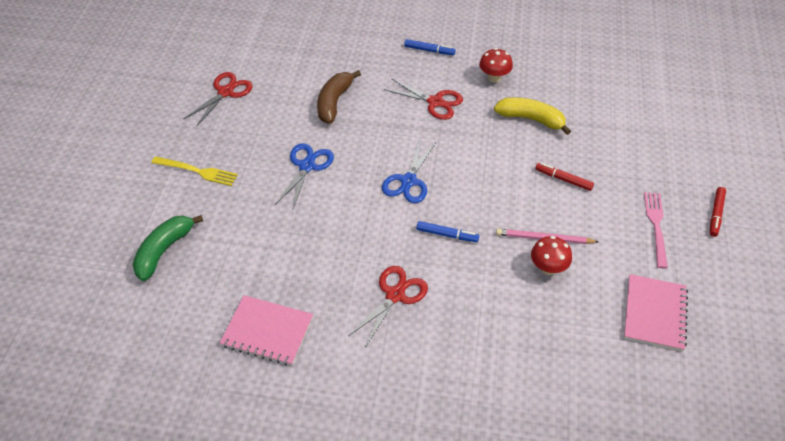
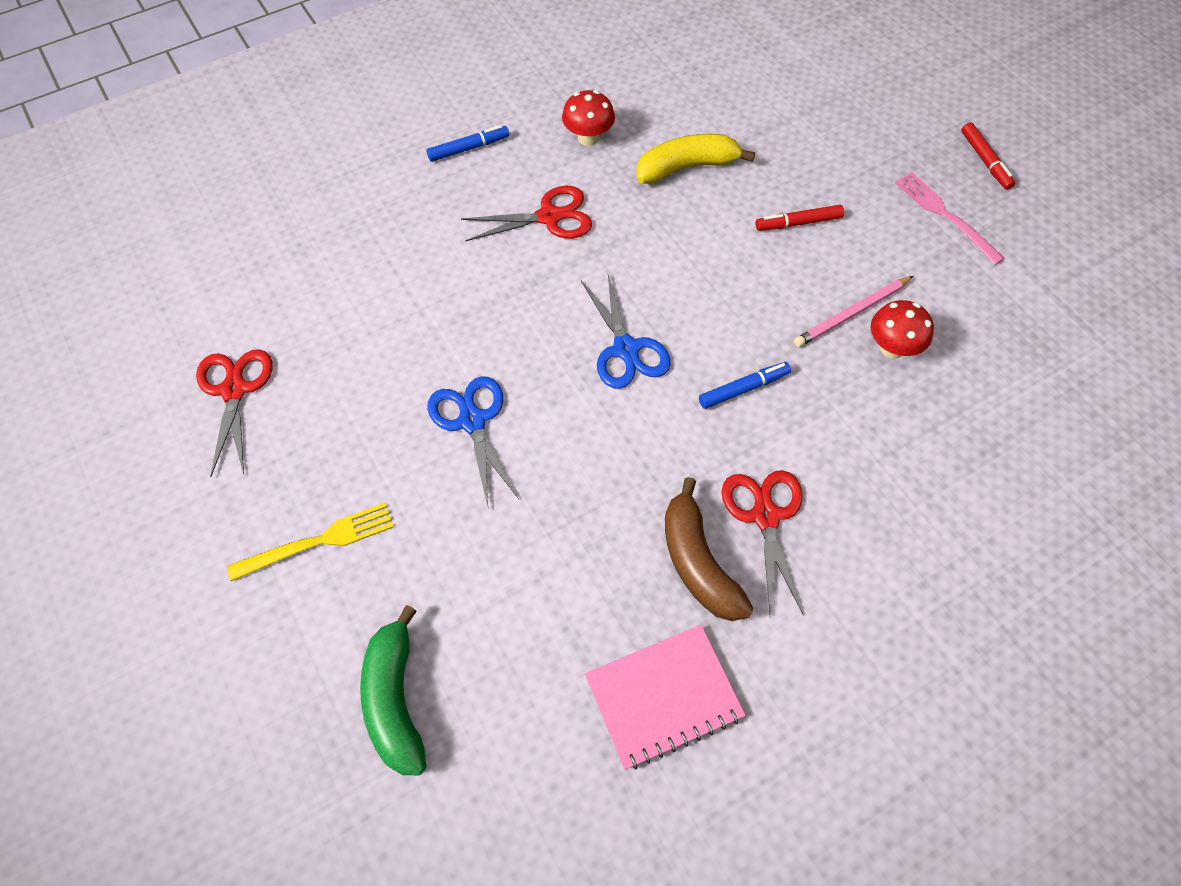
camera: 40 degrees left, 10 degrees up
(334, 102) = (414, 302): brown banana -> brown banana (698, 562)
(654, 313) = (1043, 322): pink notebook -> none

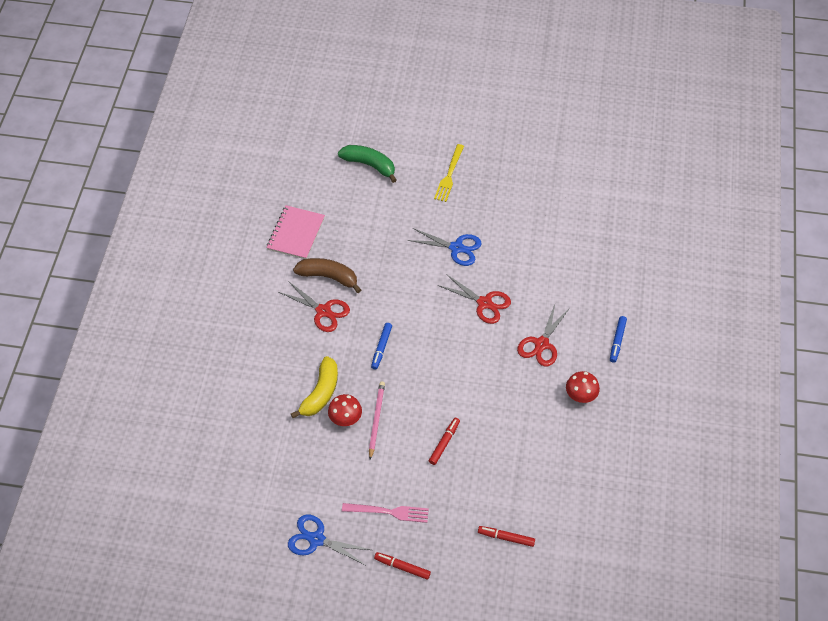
camera: 130 degrees right, 5 degrees down
(234, 390) = (544, 183): red scissors -> red scissors (484, 303)
(626, 349) = (440, 321): blue scissors -> blue scissors (316, 539)
(687, 167) = (522, 424): yellow banana -> yellow banana (320, 393)
(840, 99) = (506, 538): none -> red marker

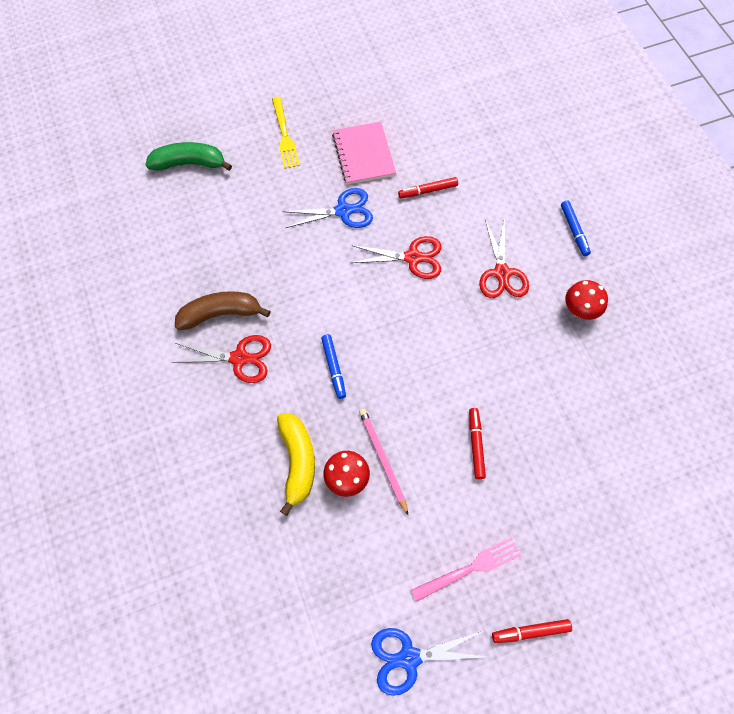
camera: 30 degrees left, 10 degrees up
(296, 233) = (151, 281): pink notebook -> pink notebook (363, 154)
(506, 538) = (617, 521): red marker -> red marker (427, 191)

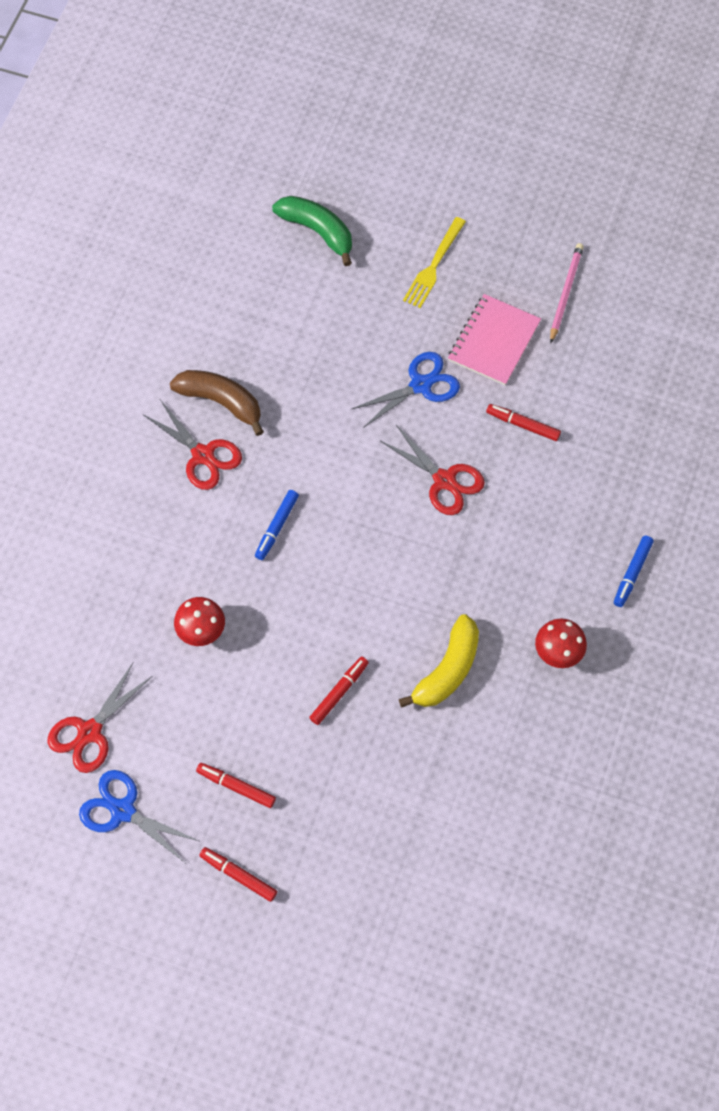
camera: 40 degrees right, 0 degrees up
(297, 462) = (173, 584): yellow banana -> yellow banana (447, 670)
(343, 211) = (421, 385): blue scissors -> blue scissors turned 60 degrees counterclockwise
(382, 459) = (246, 639): pink pencil -> pink pencil (565, 293)
(470, 568) = (236, 786): pink fork -> red marker
(502, 273) = (516, 560): red scissors -> red scissors (89, 732)

